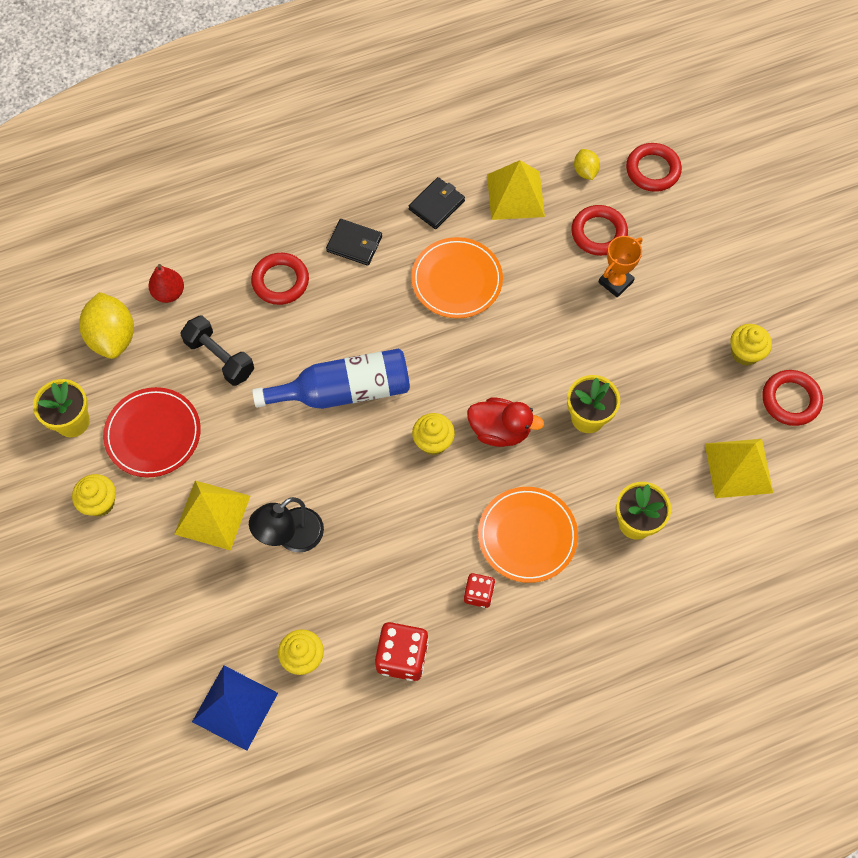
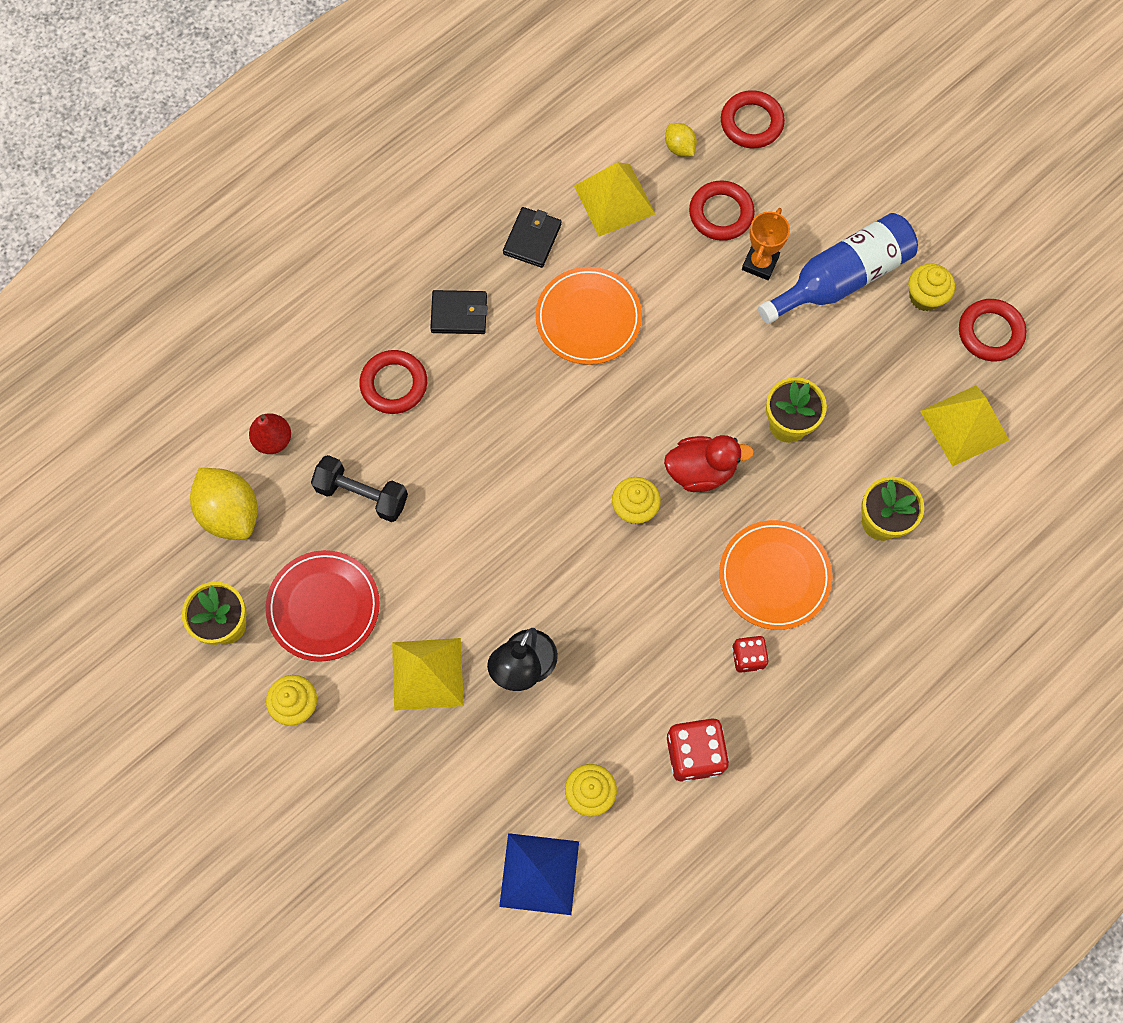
camera: 20 degrees left, 5 degrees up
(343, 391) = (515, 485): blue bottle -> blue bottle (841, 278)

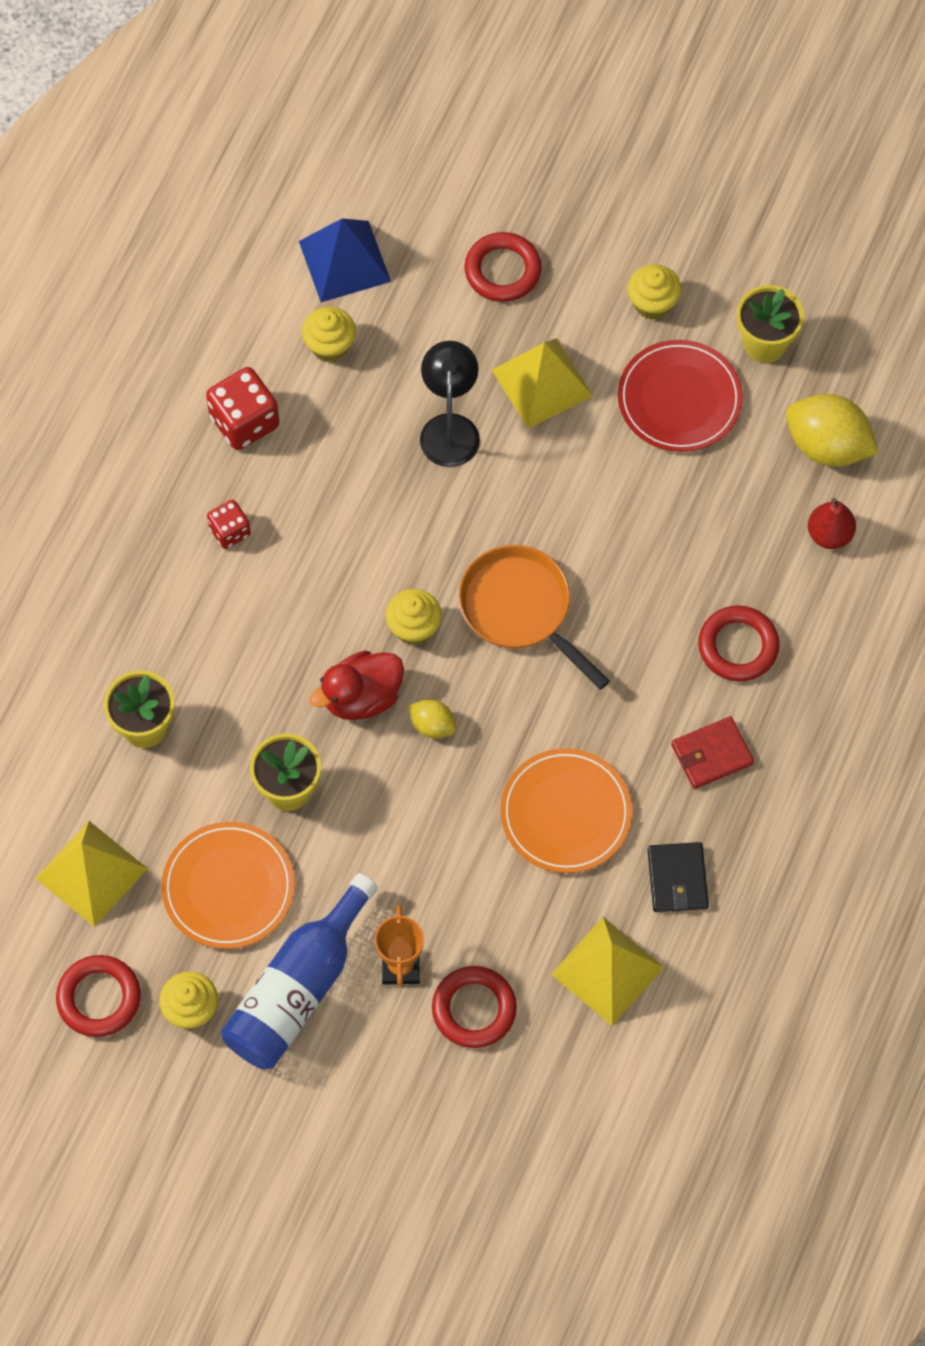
camera: 155 degrees right, 5 degrees down
(362, 494) = (704, 520): black dumbbell -> none
(459, 314) = (712, 754): black wallet -> red wallet
(544, 486) = (520, 609): none -> orange pan
(679, 148) = (563, 1074): yellow lemon -> yellow lemon (432, 725)
(751, 123) = (490, 1148): red ring -> red ring (502, 271)
(774, 576) = (236, 622): orange plate -> orange plate (228, 887)

